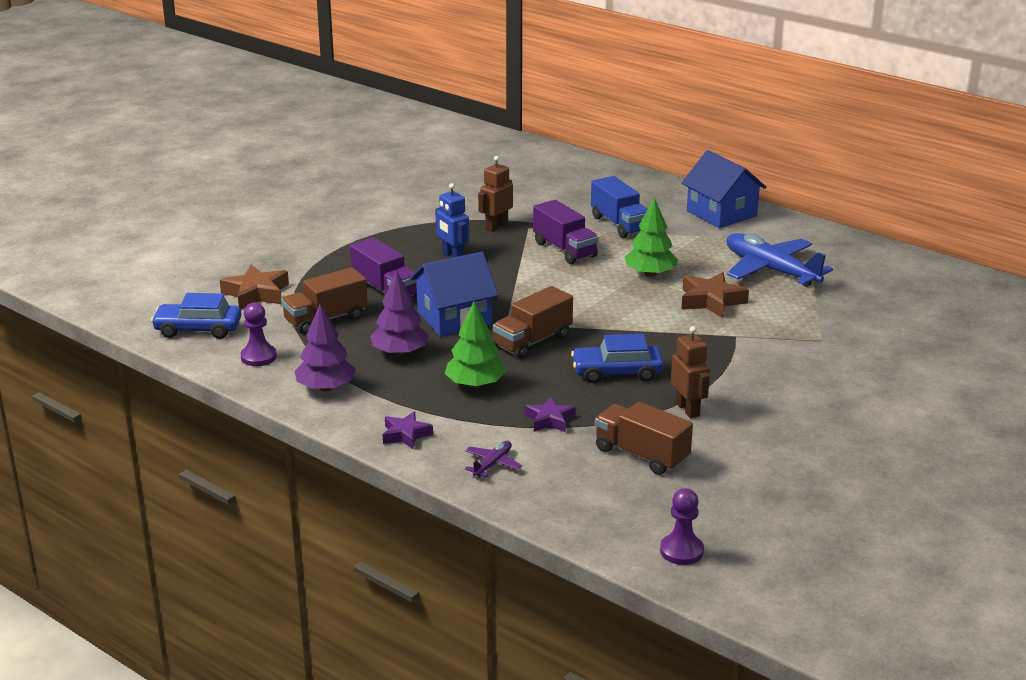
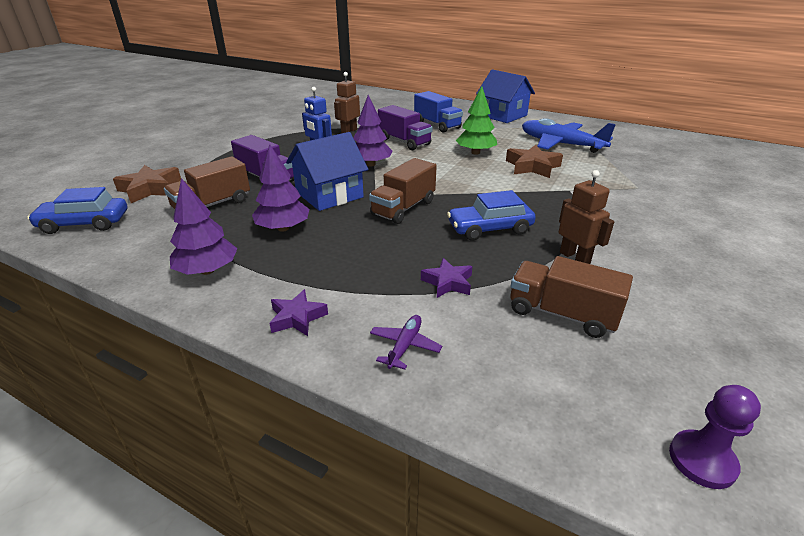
camera: 10 degrees left, 5 degrees up
(258, 357) = (140, 245): purple pawn -> none
(475, 384) = (361, 252): green tree -> none
(512, 281) = (370, 164): none -> purple tree

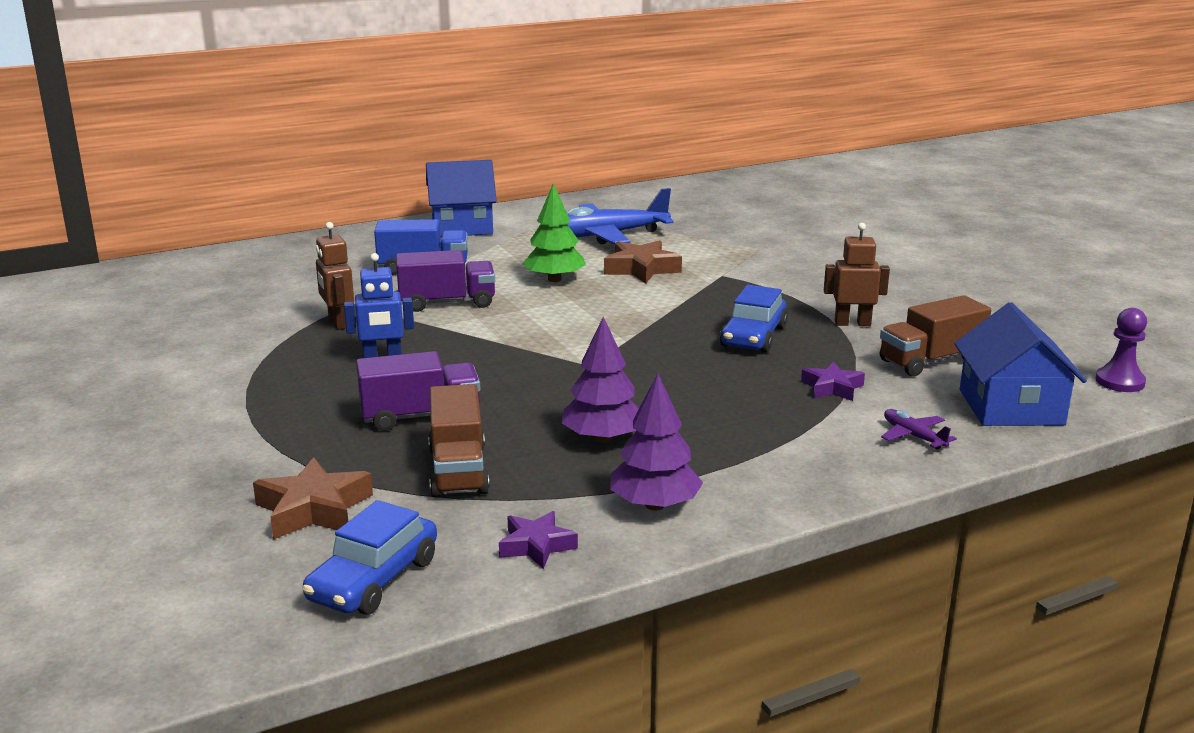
camera: 55 degrees left, 10 degrees down
(297, 317) = (816, 473): purple star -> purple star (536, 546)
(329, 194) = (545, 390): blue house -> blue house (1011, 407)
(370, 164) = (488, 342): purple tree -> none
(403, 208) = (647, 361): brown truck -> none

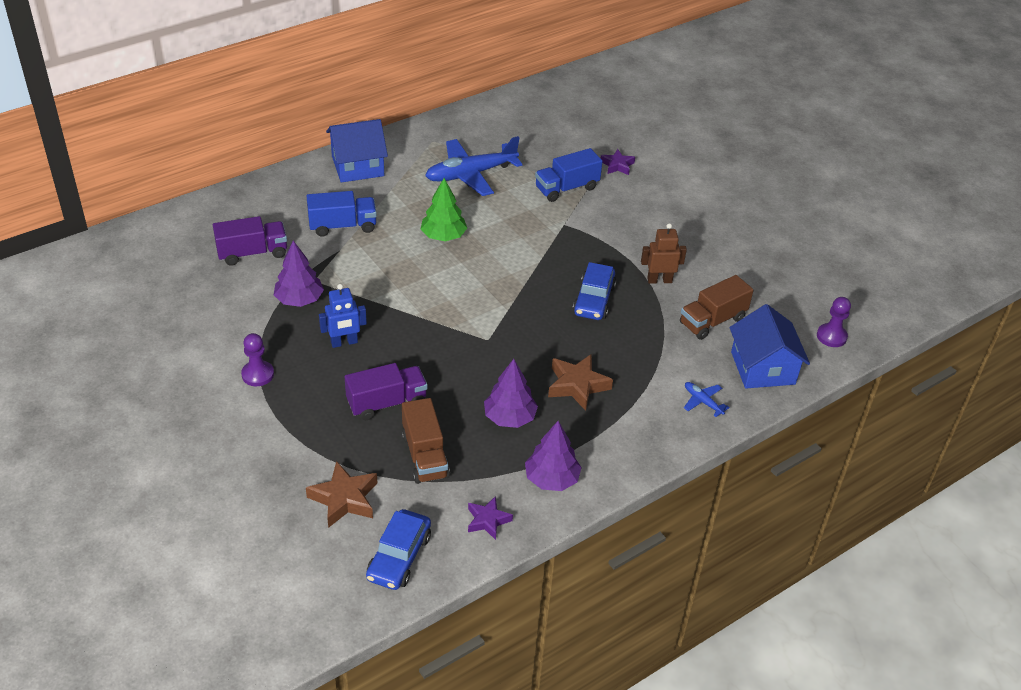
camera: 10 degrees left, 20 degrees up
(247, 383) = (258, 374): none -> purple pawn
(338, 323) = (299, 300): brown robot -> purple tree
(447, 303) = (371, 270): purple truck -> purple truck (252, 253)
(641, 269) = (504, 219): brown star -> brown star (577, 385)
(731, 249) = (566, 188): none -> blue truck
(832, 388) = (650, 354): purple star -> purple star (617, 165)
(913, 436) = (702, 401): purple plane -> blue plane

